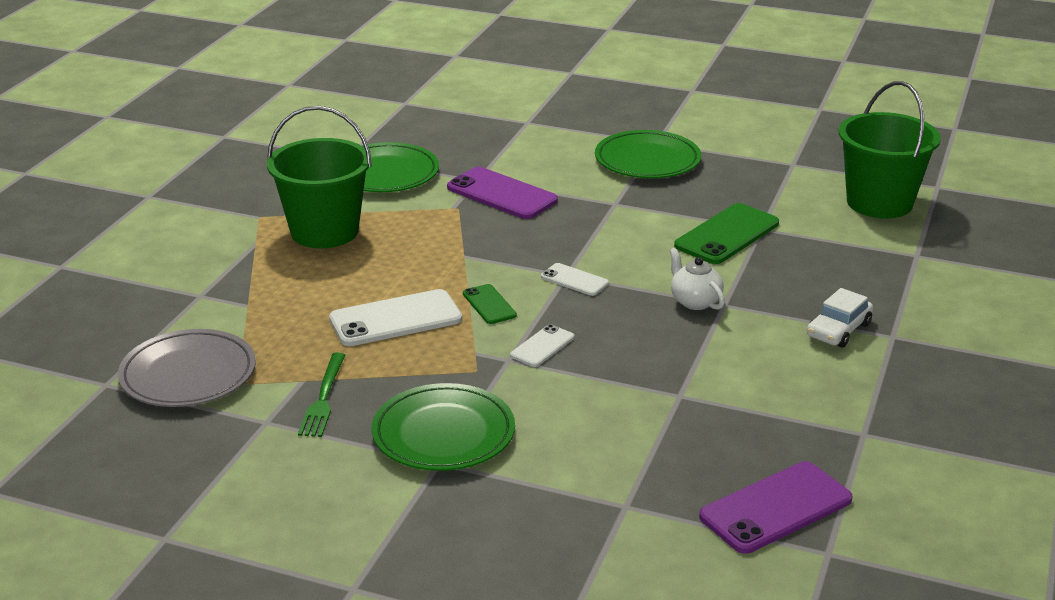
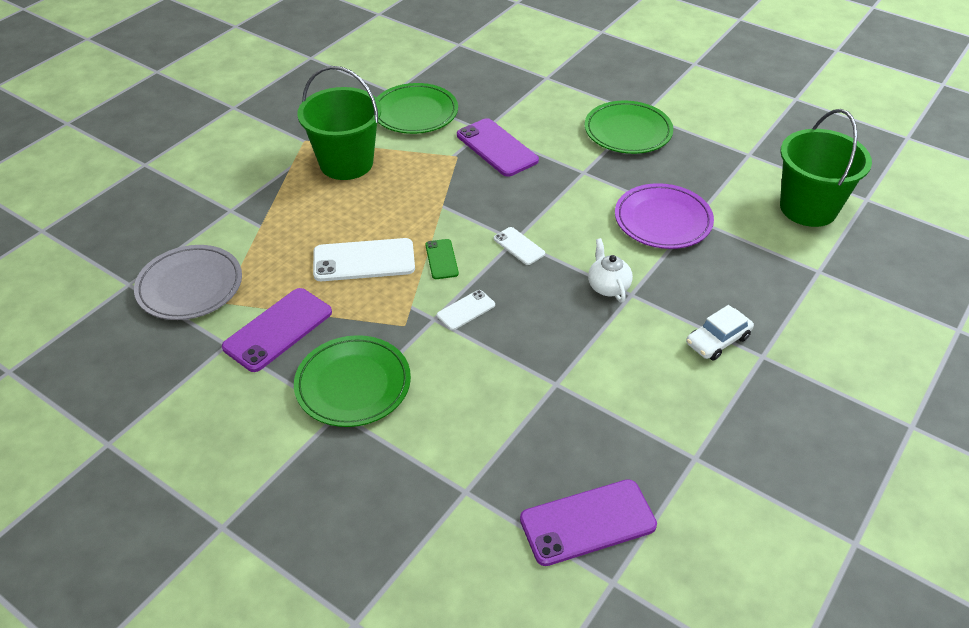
camera: 15 degrees right, 15 degrees up
(323, 398) = (278, 329): green fork -> purple phone
(727, 234) = (663, 220): green phone -> purple plate

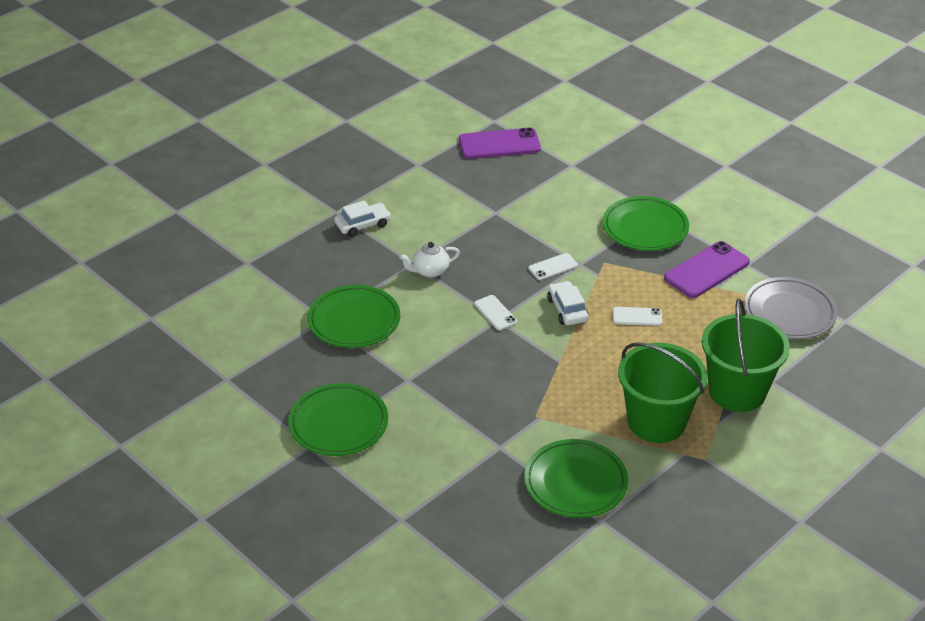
camera: 170 degrees left, 5 degrees down
(364, 260) = (637, 317): white phone -> white phone, size x0.54
(441, 259) = (567, 309): green phone -> white car
(497, 148) = (490, 421): purple phone -> none
(608, 286) = (430, 271): white teapot -> white teapot turned 75 degrees clockwise
(663, 220) = (354, 320): purple plate -> green plate
(808, 208) = (212, 316): green bucket -> green bucket (737, 391)

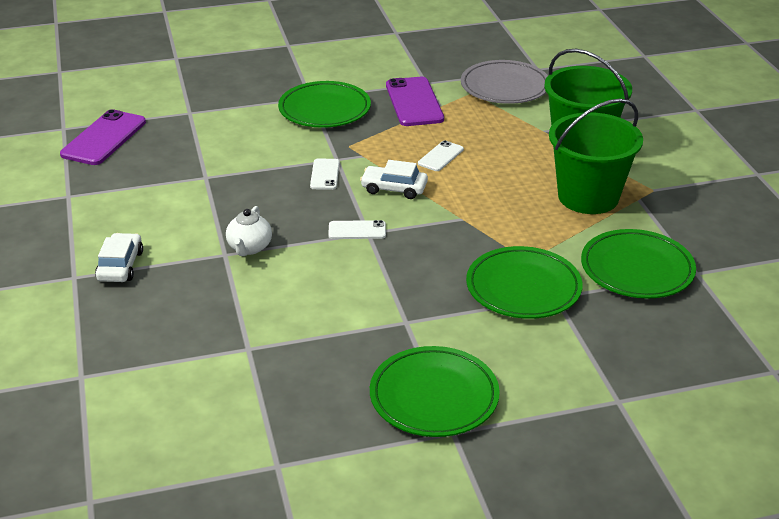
camera: 60 degrees left, 5 degrees down
(354, 320) = (274, 327): green plate -> green plate (523, 288)

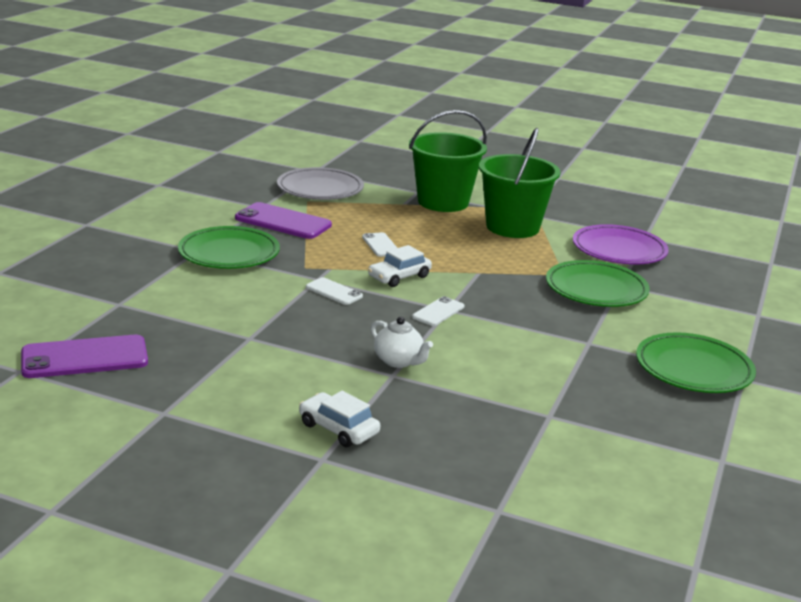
camera: 55 degrees left, 10 degrees down
(104, 138) = (84, 358): purple phone -> purple phone turned 75 degrees counterclockwise
(637, 269) = (619, 250): green plate -> purple plate

